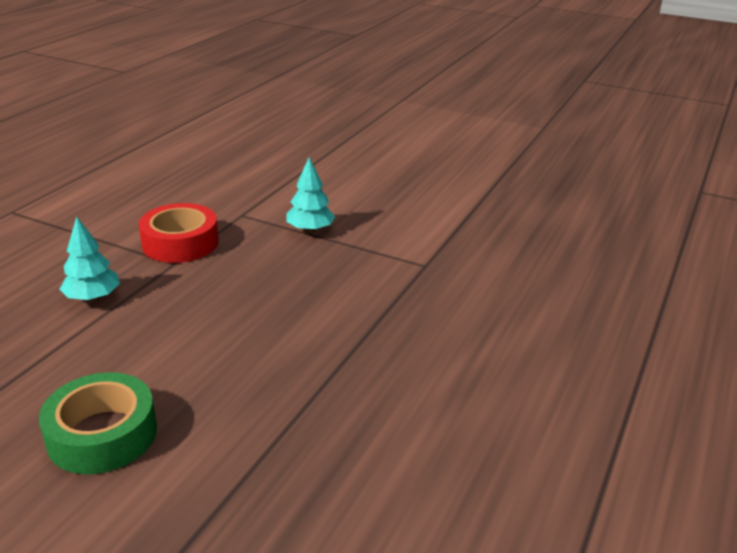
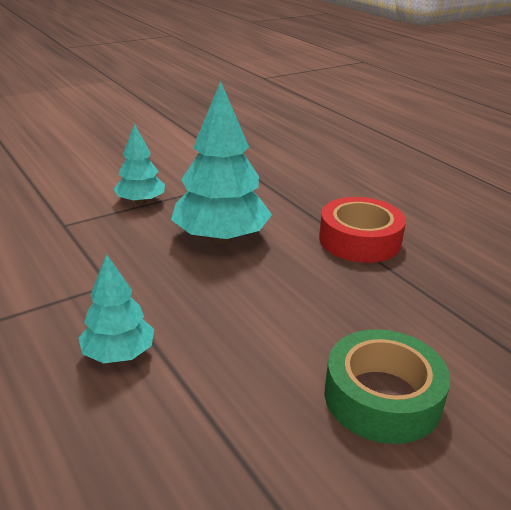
camera: 60 degrees left, 0 degrees up
(180, 243) = (72, 271): red tape -> red tape (359, 240)
(285, 286) = (221, 238): none -> turquoise tree

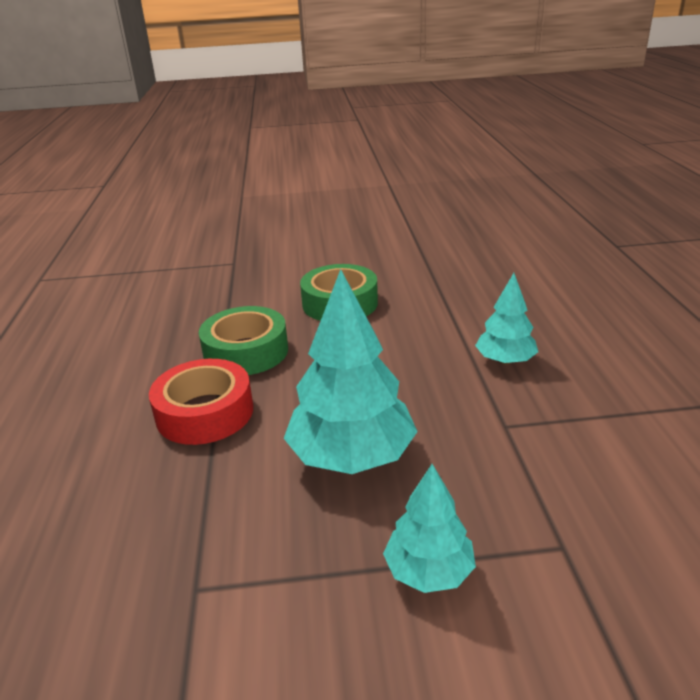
camera: 150 degrees left, 0 degrees up
(402, 296) = (246, 351): none -> green tape

